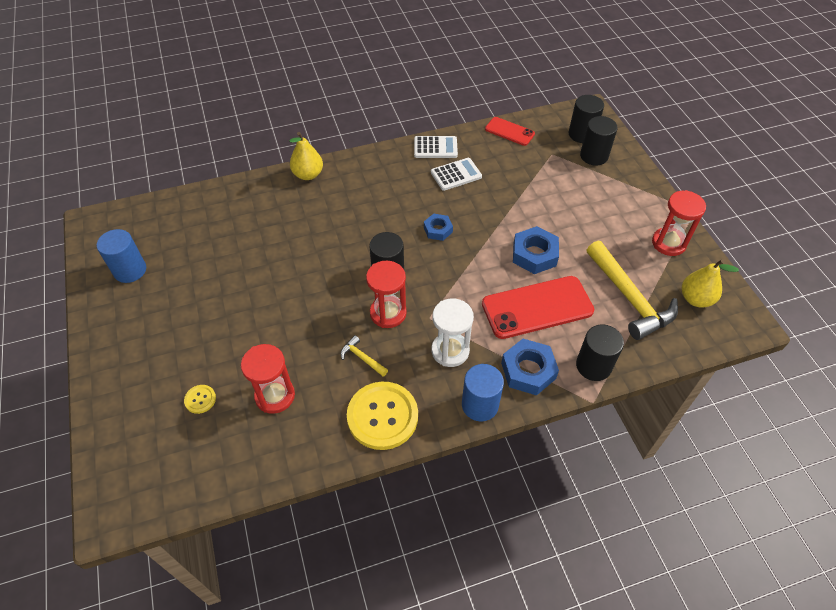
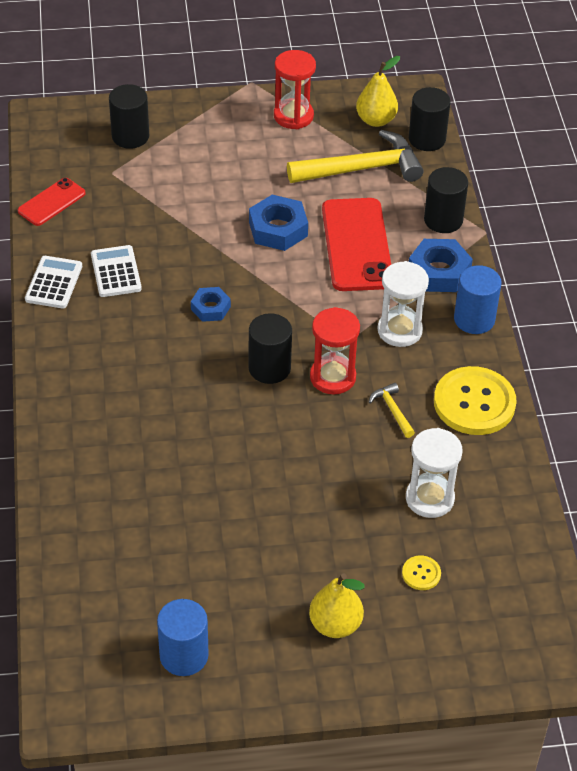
camera: 80 degrees left, 5 degrees down
(275, 396) = (429, 498): red hourglass -> white hourglass
(308, 175) = (56, 430): yellow pear -> yellow pear (335, 624)
(362, 358) = (392, 410): yellow hammer -> yellow hammer turned 105 degrees clockwise
(582, 134) = (85, 136): black cylinder -> black cylinder (427, 139)

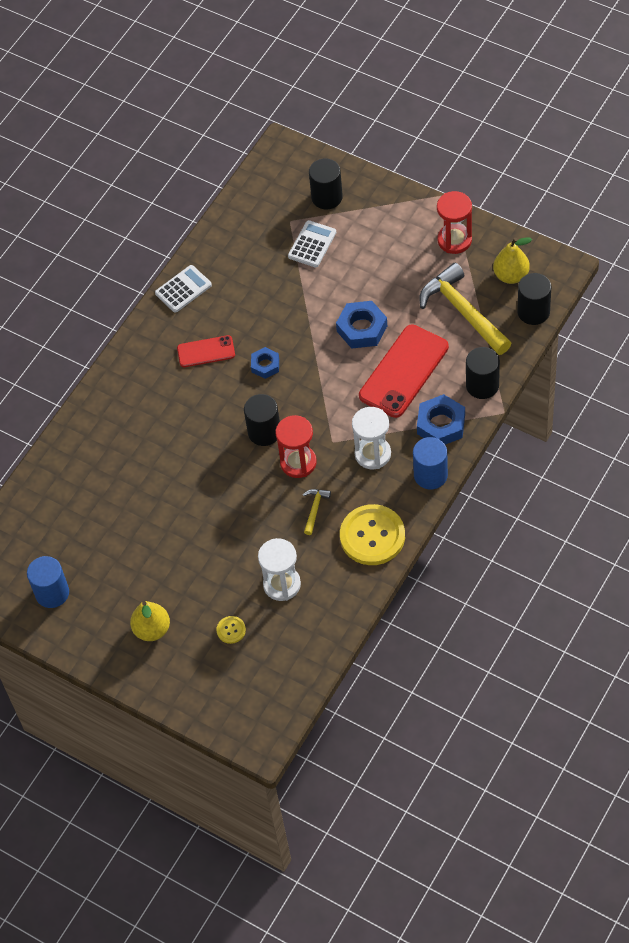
camera: 45 degrees right, 10 degrees up
(51, 202) = (232, 224): red phone -> red phone (206, 351)
(116, 272) = (228, 303): white calculator -> white calculator (312, 244)
(361, 169) = (463, 311): yellow hammer -> yellow hammer turned 150 degrees counterclockwise

